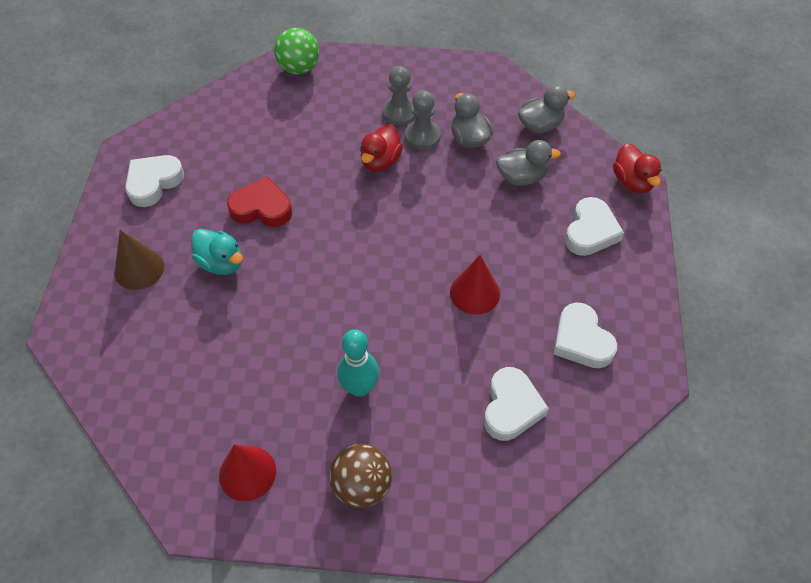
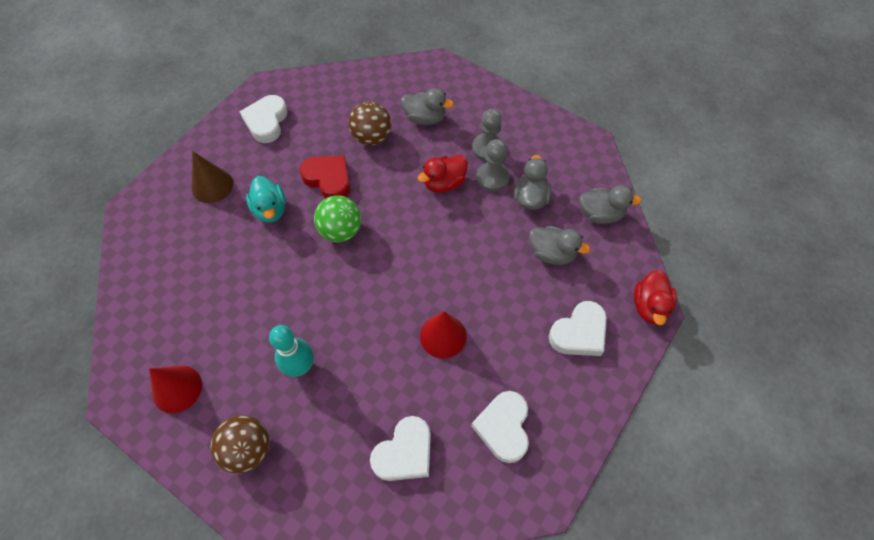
camera: 30 degrees right, 5 degrees up
(154, 183) = (266, 122): white heart -> white heart turned 60 degrees counterclockwise
(278, 150) = (372, 137): none -> brown ball
(299, 68) = (433, 75): green ball -> green ball (341, 230)
(319, 111) = (425, 118): none -> grey duck

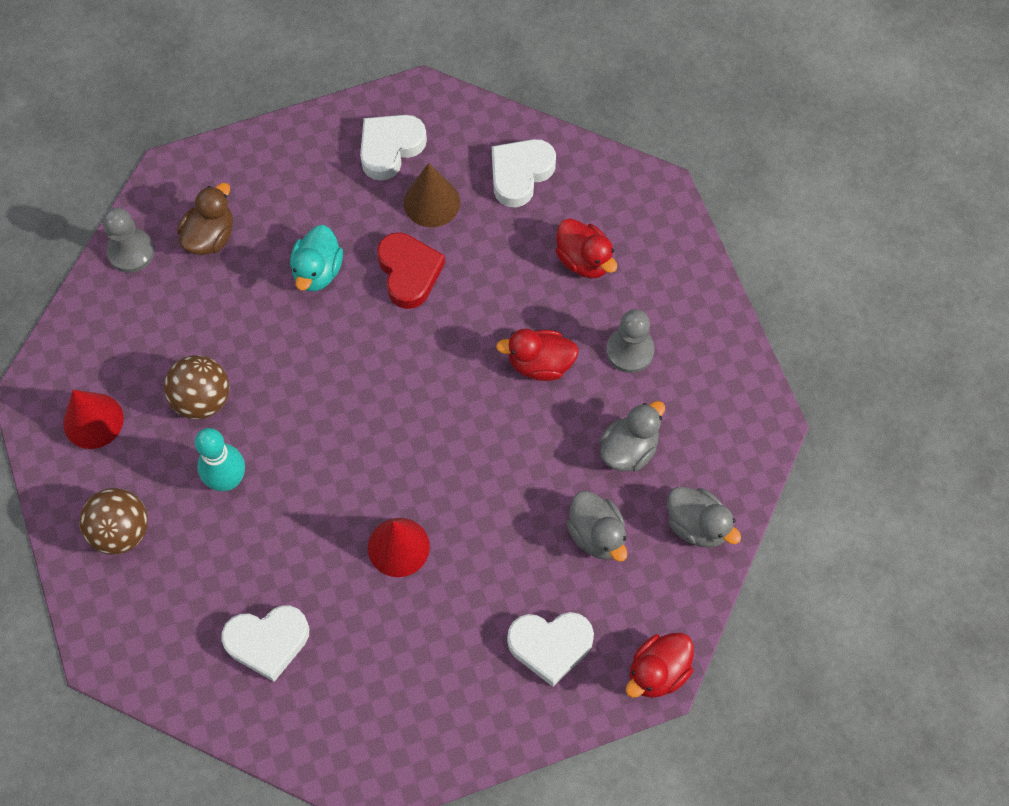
camera: 35 degrees right, 5 degrees up
(184, 229) = (210, 236): none -> brown duck
(212, 186) = (274, 198): brown cone -> brown cone (431, 202)
(341, 230) = (377, 348): green ball -> none
(372, 137) = (499, 247): brown ball -> brown ball (202, 399)
(425, 118) = (584, 260): grey duck -> red duck
(492, 178) = (604, 393): grey pawn -> grey pawn (131, 252)
(503, 427) = (386, 687): white heart -> white heart (520, 174)

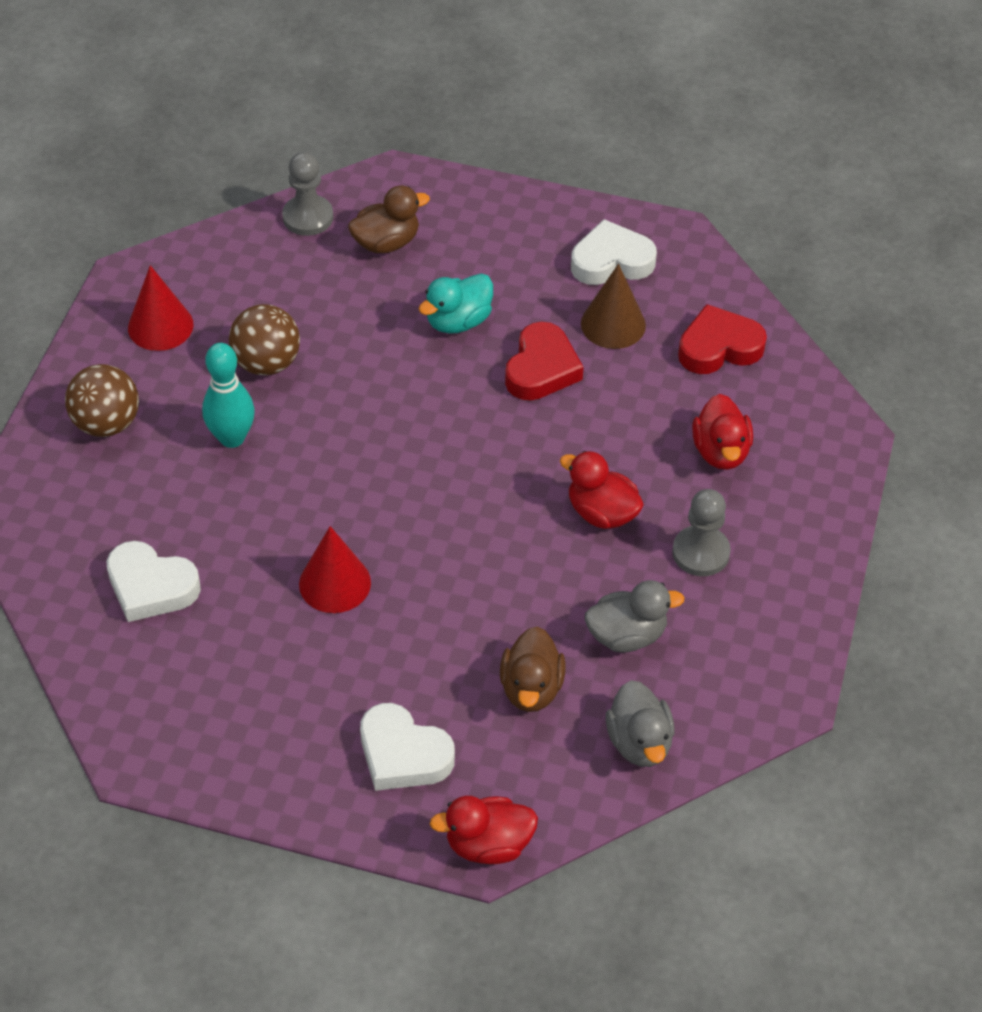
camera: 35 degrees right, 15 degrees down
(520, 174) = (719, 347): white heart -> red heart
(597, 534) = (531, 688): grey duck -> brown duck

